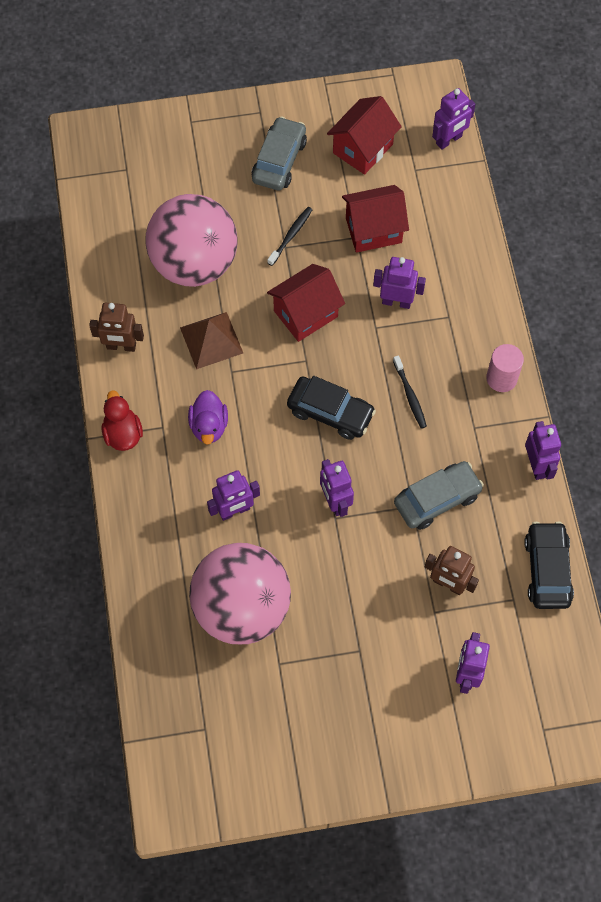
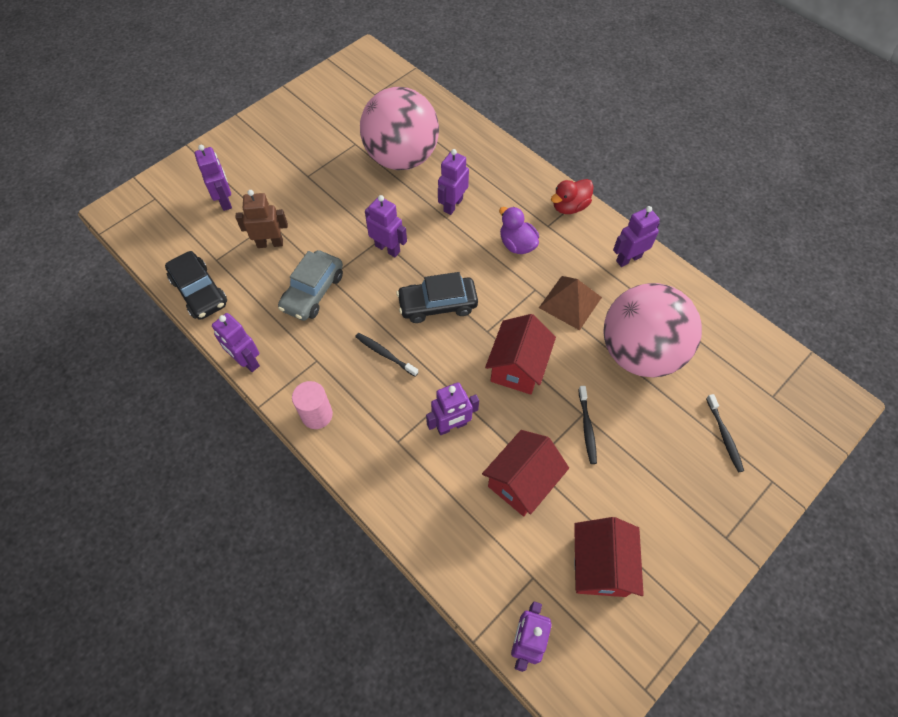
camera: 145 degrees right, 5 degrees down
(121, 346) = (628, 259): brown robot -> purple robot
(123, 433) = (569, 206): red duck -> red duck turned 105 degrees clockwise
(193, 167) = (724, 436): none -> black toothbrush
(279, 161) = (661, 496): grey car -> none

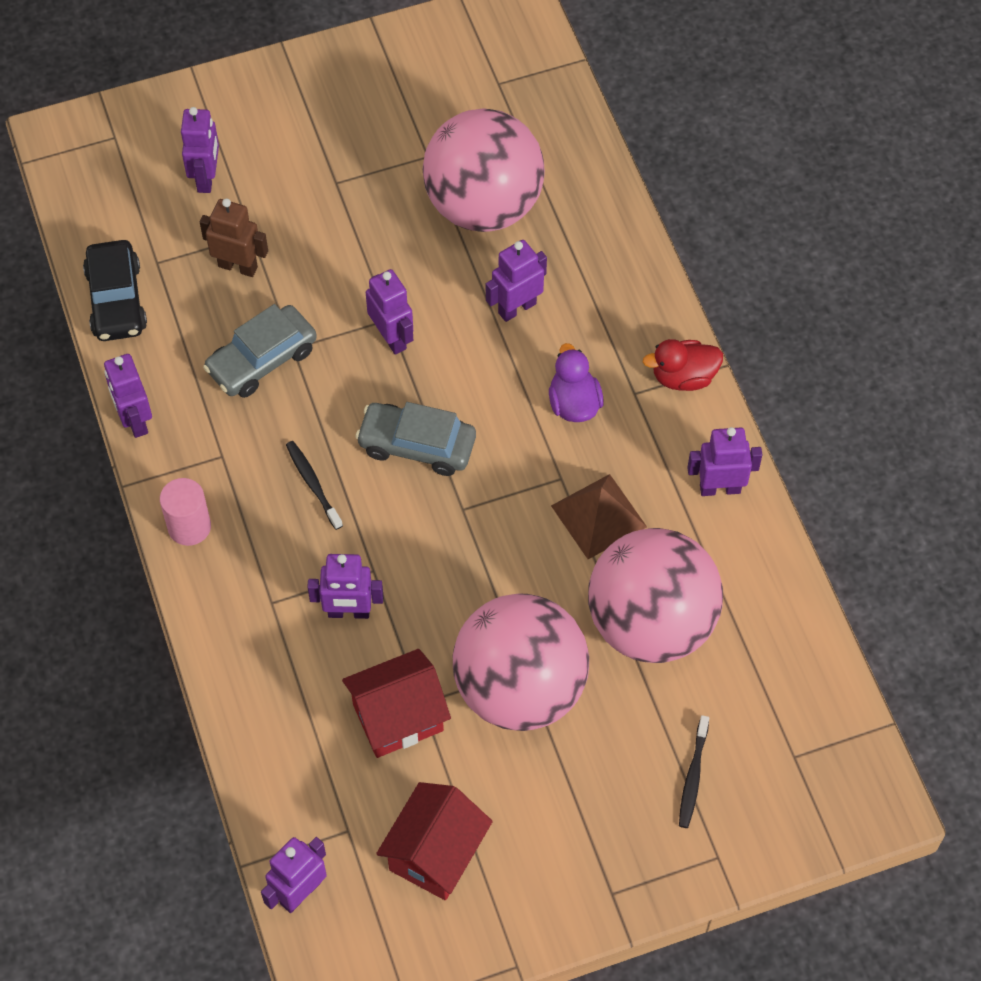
camera: 25 degrees right, 0 degrees up
(437, 304) = (417, 445): black car -> grey car
(517, 367) = (475, 574): red house -> none
(587, 427) = (520, 688): black toothbrush -> pink ball

